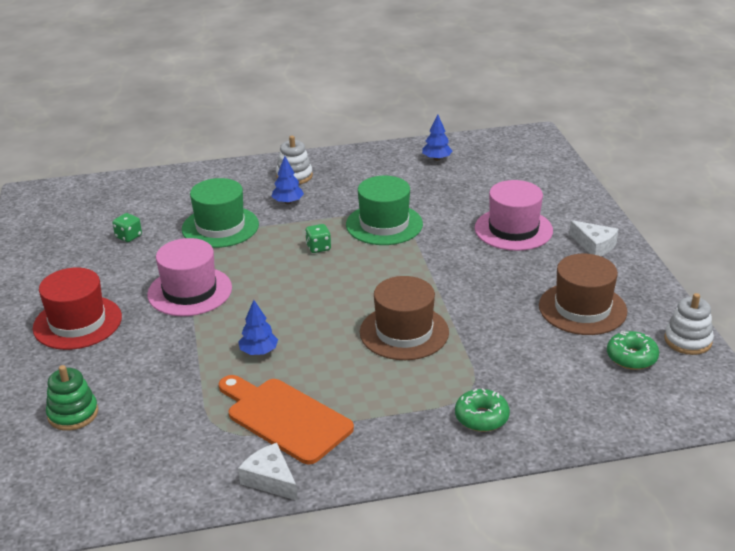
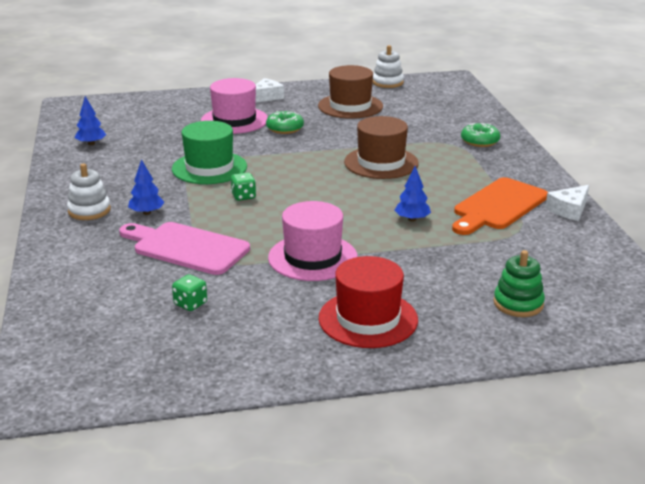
camera: 90 degrees left, 5 degrees down
(220, 227) = (186, 248): green hat -> pink cutting board
(631, 357) = (407, 97): green donut -> green donut (285, 128)

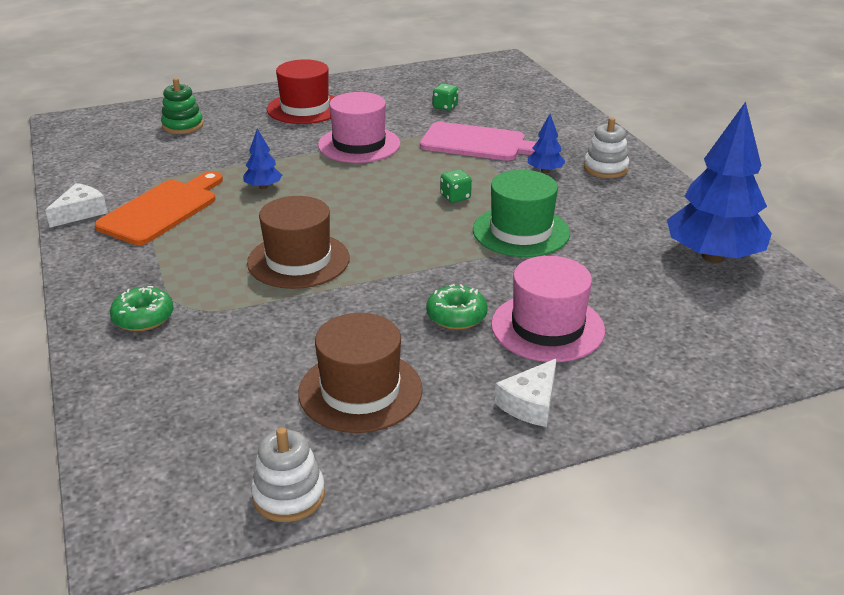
camera: 170 degrees right, 5 degrees up
(91, 143) = (713, 256): blue tree -> blue tree, size x2.28

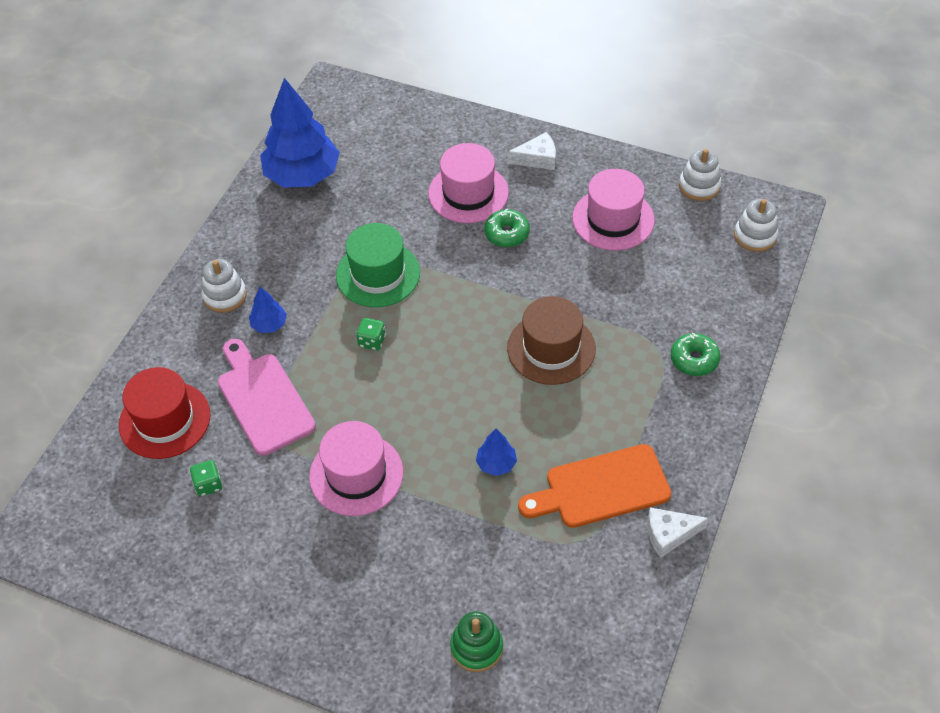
camera: 135 degrees left, 20 degrees up
(155, 474) = (755, 236): none -> white stacking toy
(305, 108) = (330, 590): red hat -> red hat (164, 420)
(360, 391) = (613, 219): brown hat -> pink hat

